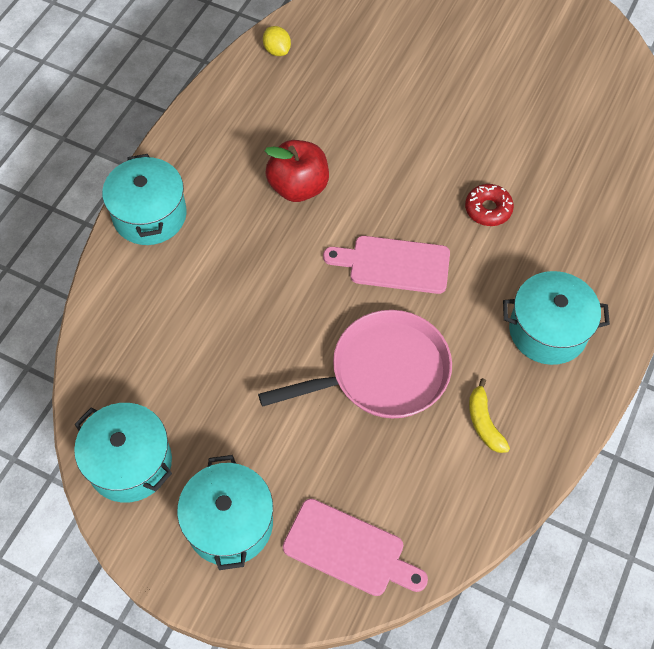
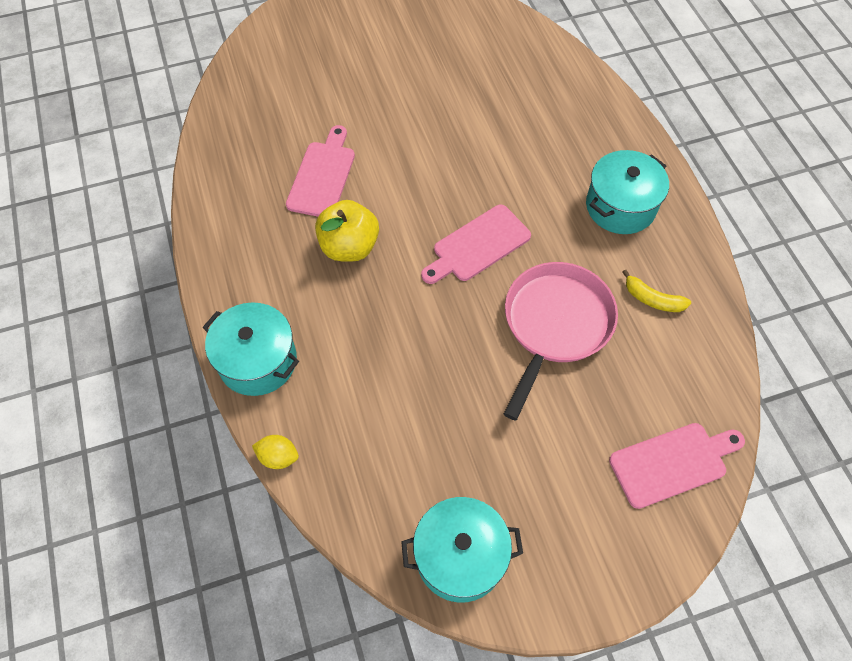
camera: 45 degrees left, 0 degrees up
(229, 523) = (579, 526): turquoise pot -> none
(277, 50) = (218, 161): yellow lemon -> yellow lemon (278, 457)
(298, 187) = (349, 247): red apple -> yellow apple
(339, 118) = (322, 176): none -> pink cutting board
(488, 209) = (495, 158): red donut -> none

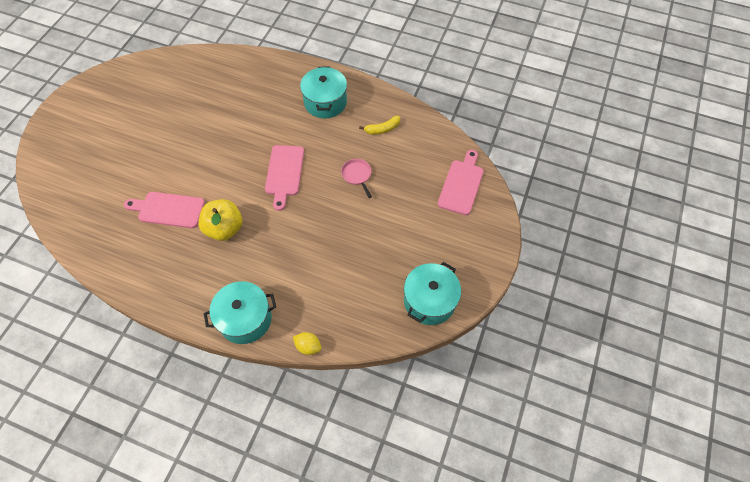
camera: 50 degrees left, 0 degrees up
(278, 457) = (308, 346): yellow lemon -> yellow lemon turned 60 degrees clockwise
(322, 176) = (168, 209): pink cutting board -> pink cutting board turned 45 degrees counterclockwise
(555, 325) = (357, 175): pink pan -> pink pan, size x0.45

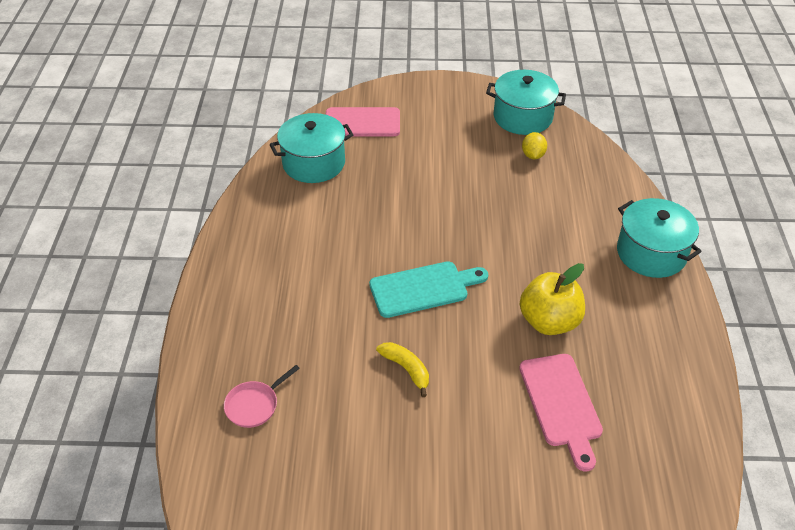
camera: 110 degrees left, 15 degrees down
(284, 173) = (423, 288): pink cutting board -> turquoise cutting board
(308, 346) = (639, 191): yellow lemon -> yellow lemon (533, 155)
(325, 102) = (269, 284): turquoise pot -> turquoise pot (314, 163)
(357, 175) = (389, 213): pink pan -> pink pan (254, 405)
(382, 129) = (298, 209): yellow banana -> yellow banana (406, 369)

